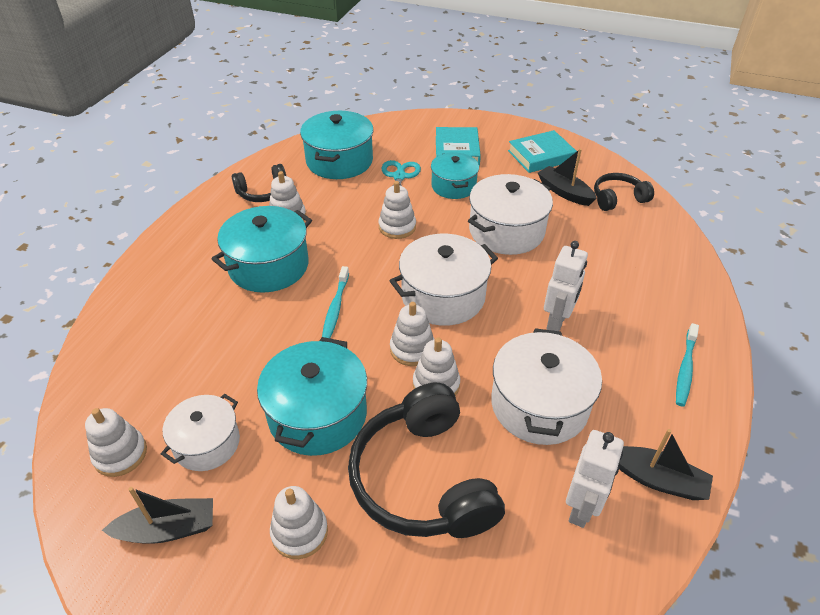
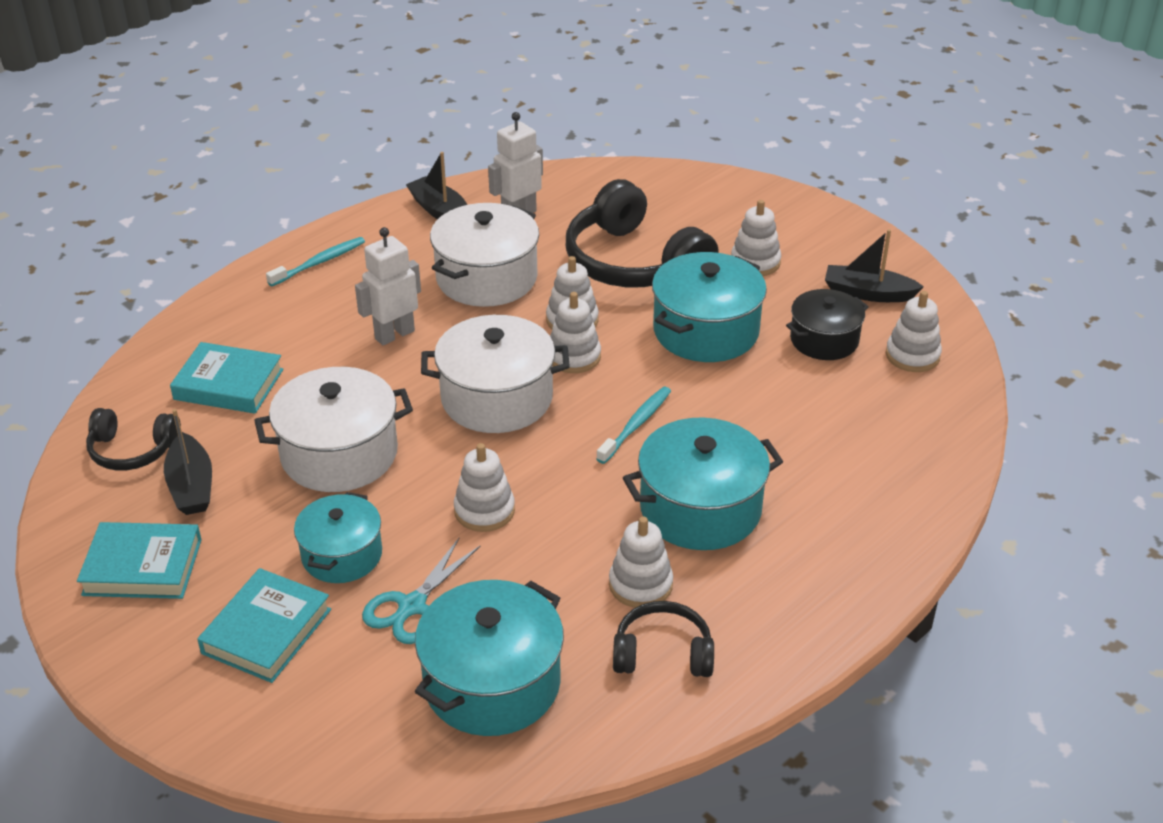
camera: 155 degrees left, 5 degrees down
(207, 443) = (824, 340): white pot -> black pot
(423, 479) = (633, 263): black headphones -> black headphones turned 135 degrees clockwise
(618, 249) = (228, 384): none -> turquoise book

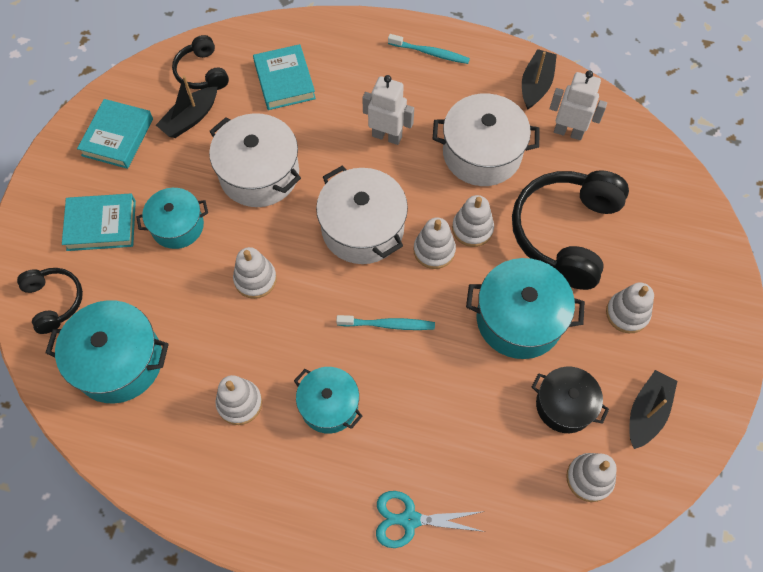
camera: 60 degrees right, 25 degrees up
(142, 567) = (117, 137): turquoise book -> turquoise book turned 45 degrees clockwise
(412, 606) = (156, 286): turquoise scissors -> turquoise scissors (410, 519)
(663, 653) = (188, 445): black headphones -> black headphones (54, 301)
(700, 509) = (329, 405): turquoise pot -> turquoise pot, size x0.64
(868, 293) = (647, 412): black boat -> black boat turned 45 degrees clockwise

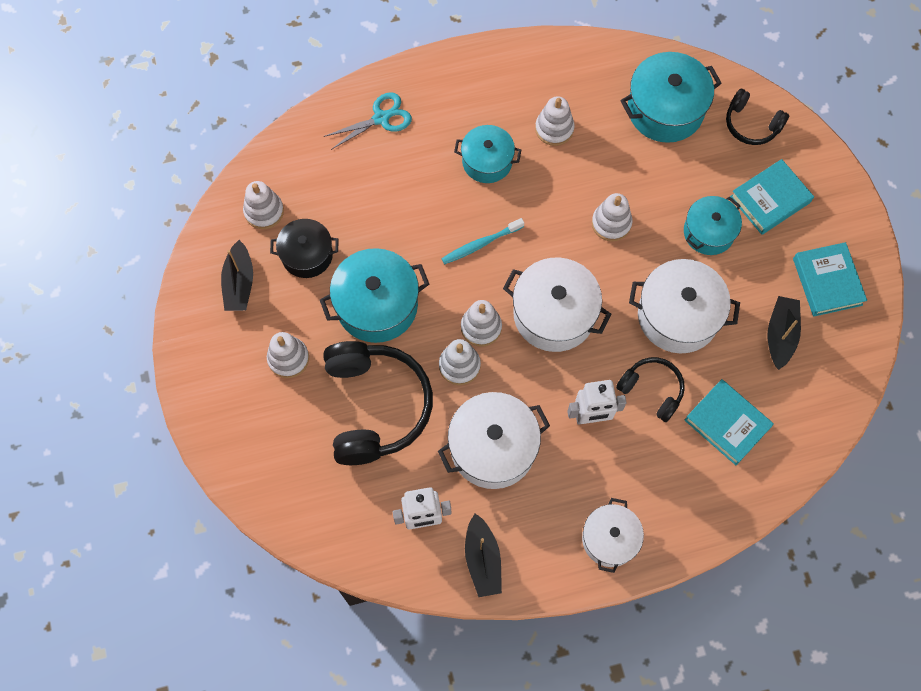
camera: 150 degrees right, 5 degrees up
(202, 72) = (810, 388): black headphones -> black headphones (652, 390)
(430, 53) = (609, 539): turquoise toothbrush -> white pot

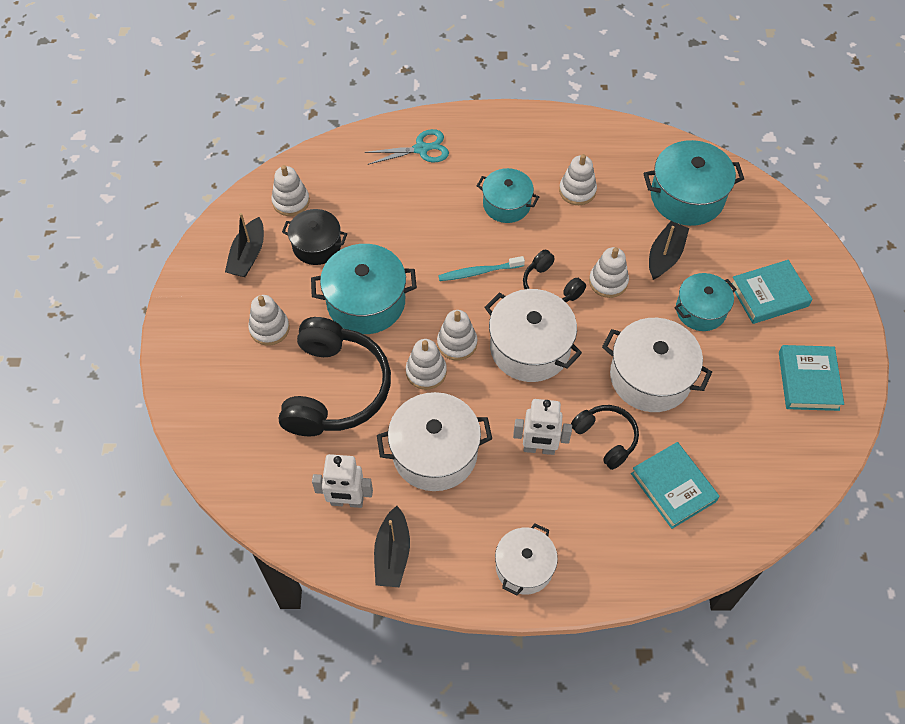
camera: 15 degrees right, 10 degrees down
(751, 124) = (767, 226): black headphones -> black headphones (550, 287)
(780, 335) = (748, 418): black boat -> black boat (665, 256)

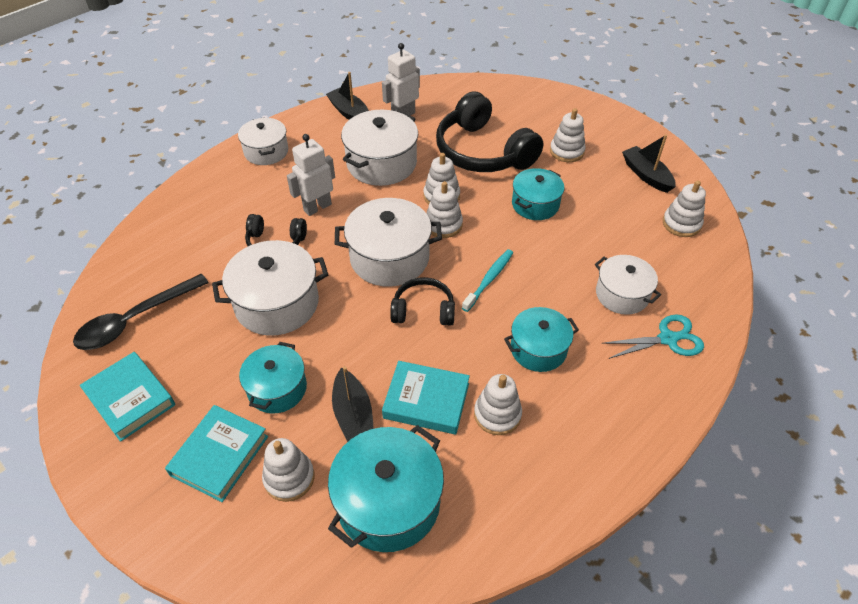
camera: 135 degrees right, 10 degrees down
(317, 245) = (618, 211): black pot -> none
(366, 302) = (535, 204): turquoise pot -> turquoise pot, size x0.64
(407, 192) = (622, 294): none -> white pot
(421, 149) = (667, 339): turquoise scissors -> turquoise scissors turned 135 degrees counterclockwise
(608, 282) = (381, 351): white stacking toy -> white stacking toy (289, 478)
(673, 487) = (200, 247): turquoise book -> turquoise book (426, 401)
(770, 450) = (135, 320): none -> black spoon

